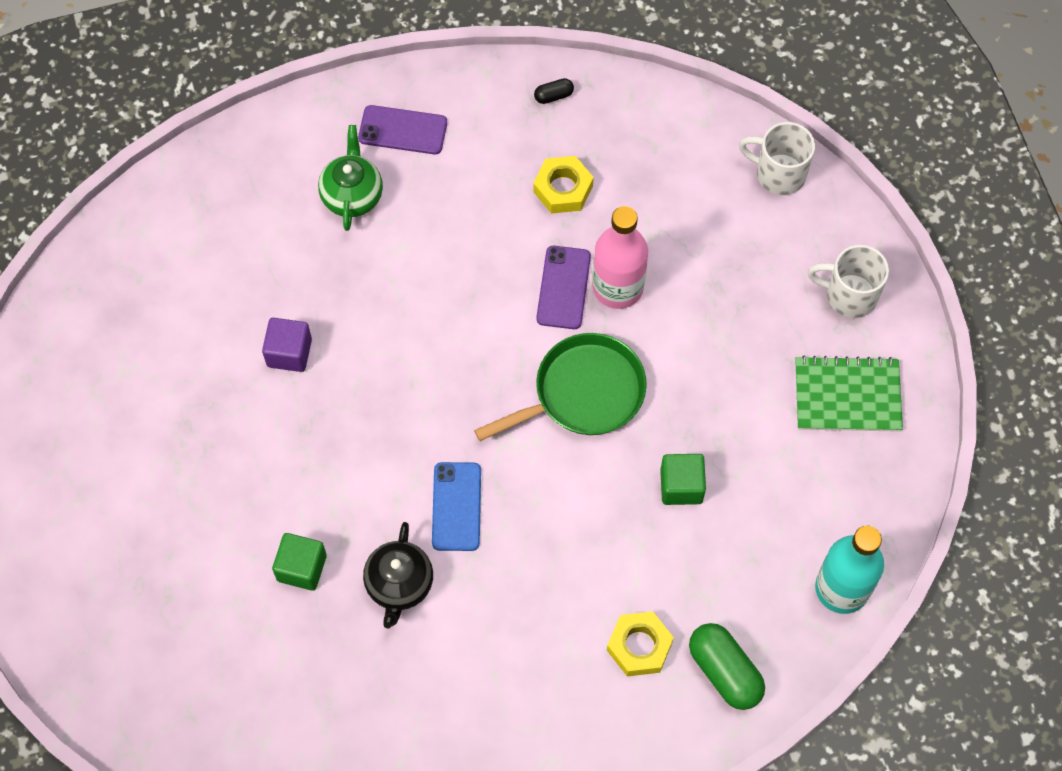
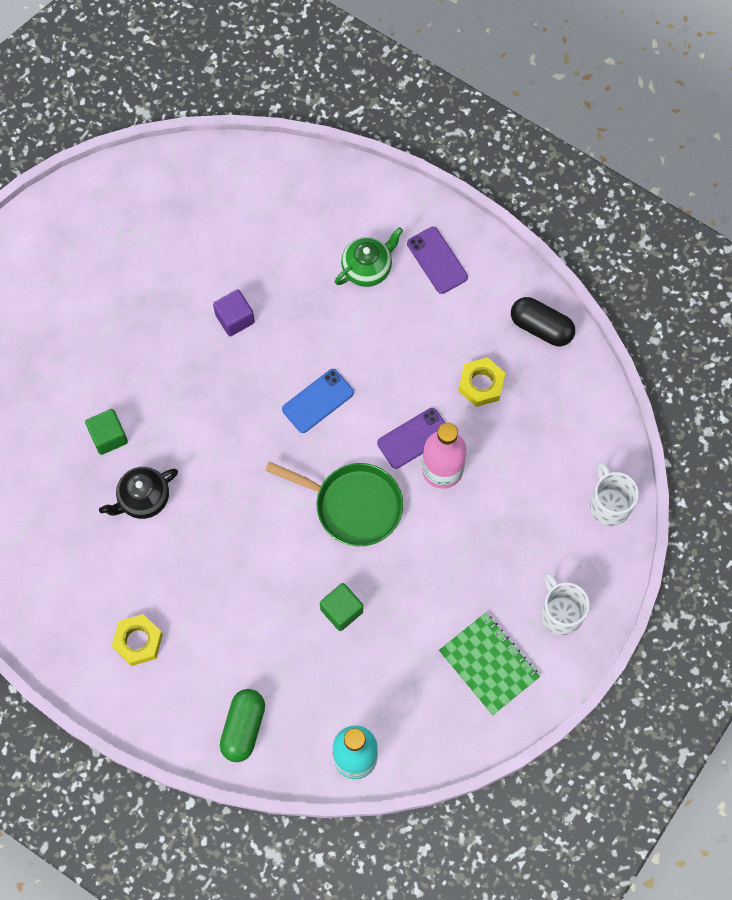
camera: 50 degrees right, 5 degrees up
(456, 506) = (218, 491): blue phone -> blue phone (318, 401)
(553, 96) = (541, 327): black capsule -> black capsule, size x2.06
(639, 646) = (218, 665): yellow nut -> yellow nut (138, 641)

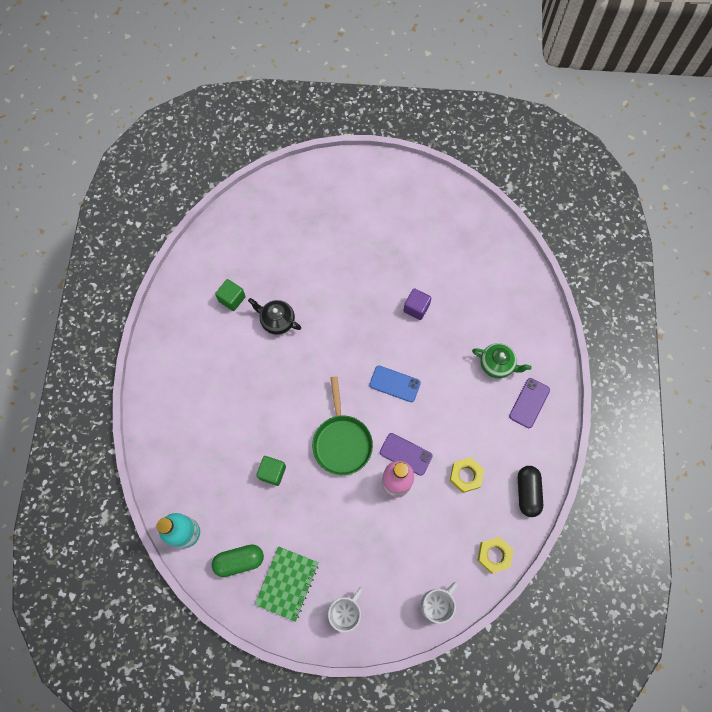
camera: 60 degrees right, 0 degrees up
(108, 436) = (303, 281): green cube -> green cube (232, 299)
(138, 641) = (191, 367): yellow nut -> yellow nut (494, 555)
(243, 728) = (170, 456): green capsule -> green capsule (239, 561)

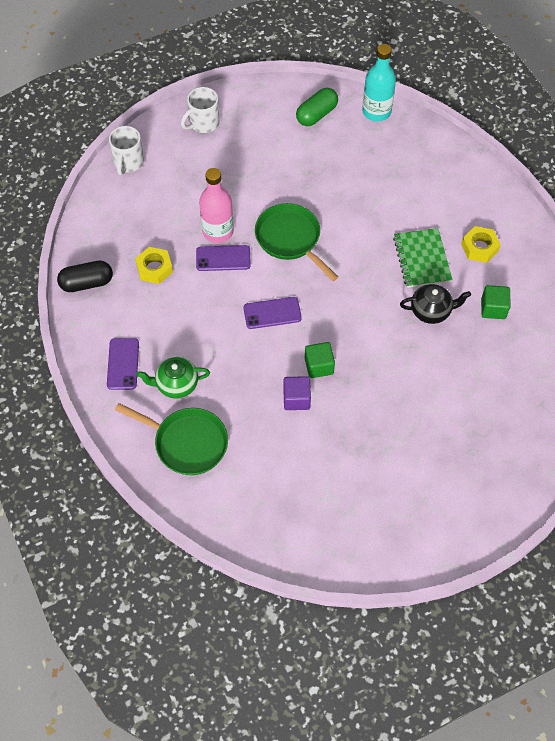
camera: 150 degrees right, 10 degrees down
(272, 472) = (336, 186): green cube -> green cube (319, 366)
(287, 583) = (265, 119): green notebook -> green notebook (422, 259)
(346, 612) = (203, 123): white mug -> white mug turned 45 degrees clockwise
(394, 384) = (272, 313): blue phone -> purple phone
(494, 555) = (95, 219): yellow nut -> yellow nut (479, 247)
(510, 317) = (187, 443): none -> green pan
(527, 492) = (87, 283): black capsule -> black capsule turned 75 degrees counterclockwise

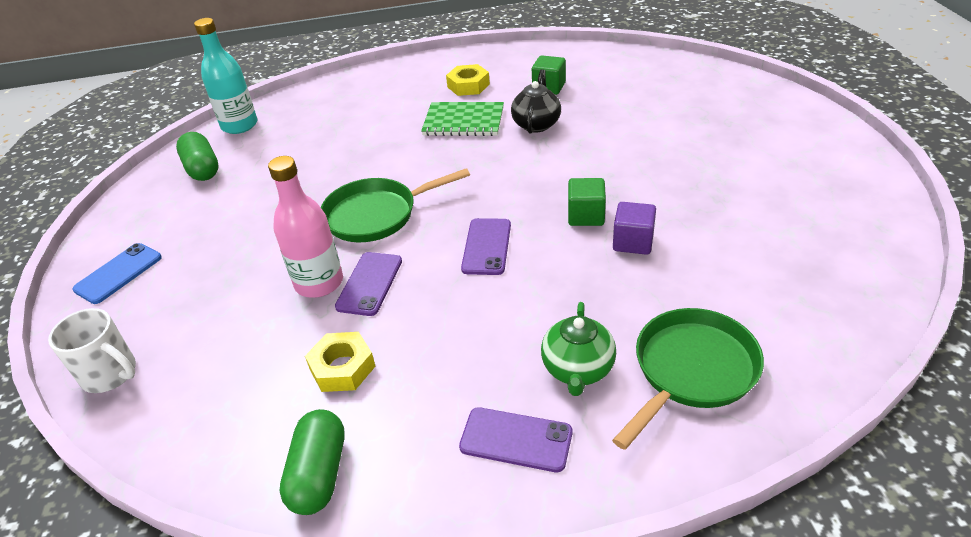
camera: 70 degrees left, 20 degrees down
(87, 283) = (319, 474): black capsule -> green capsule
(203, 123) = (118, 273): white mug -> blue phone

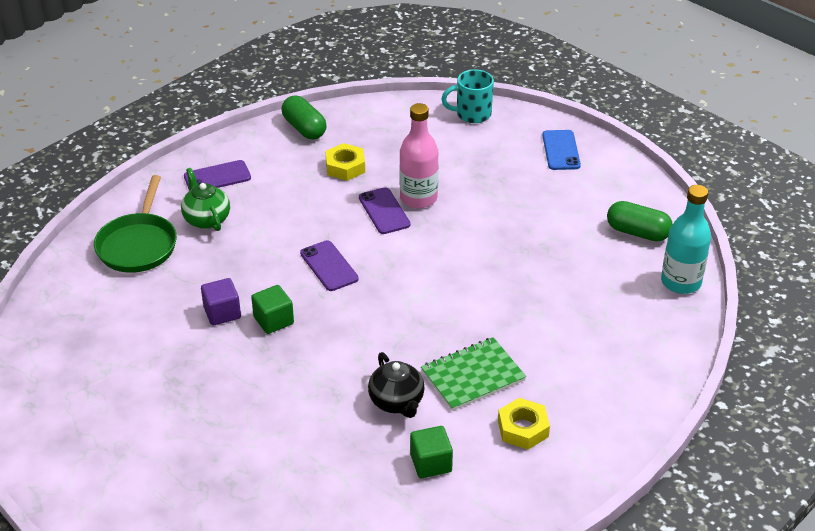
camera: 140 degrees right, 0 degrees up
(111, 374) = (472, 114): white mug -> turquoise mug
(376, 215) = (439, 255): green pan -> none

